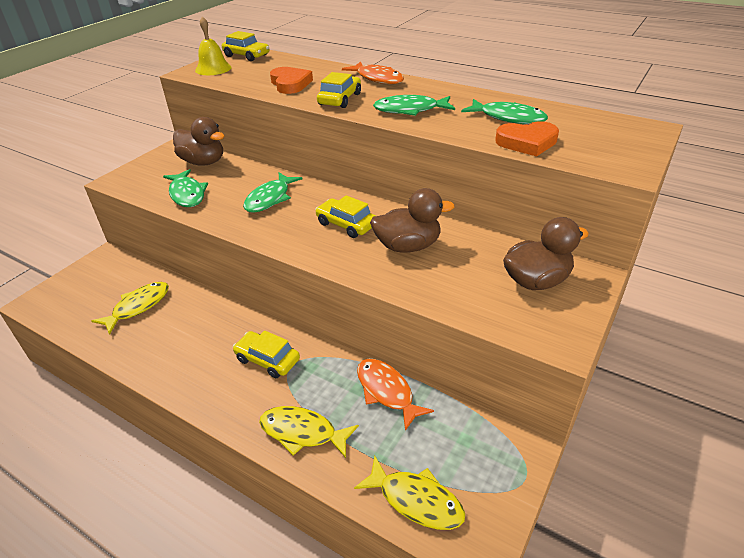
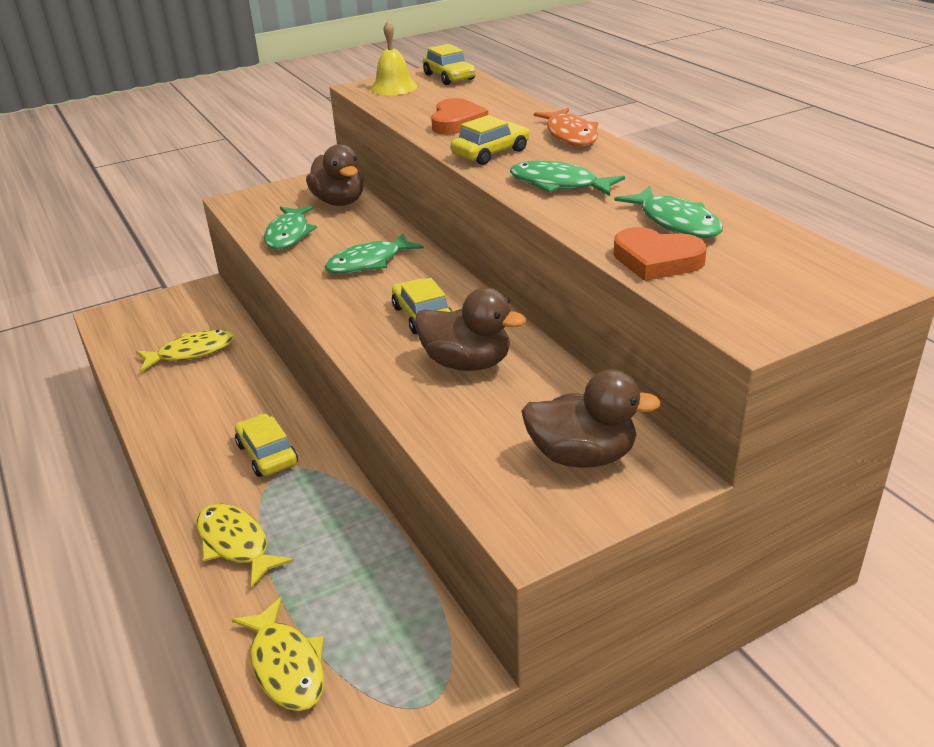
camera: 30 degrees right, 5 degrees down
(387, 391) = (360, 539): orange fish -> none

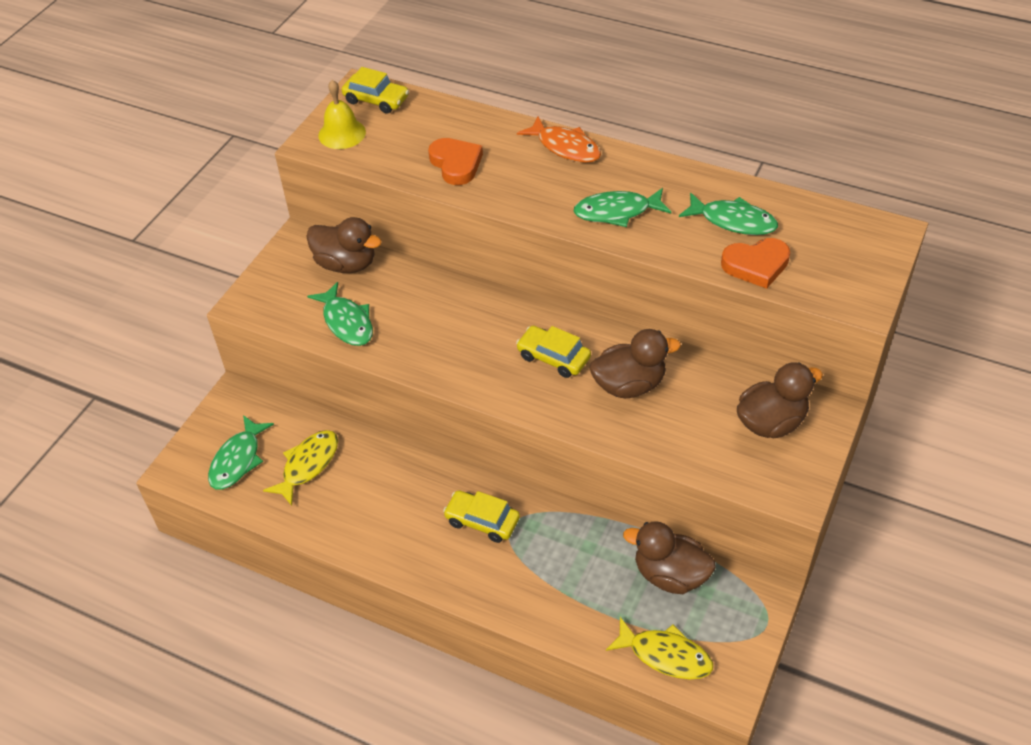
camera: 35 degrees left, 15 degrees up
(236, 544) = (541, 599): yellow fish -> none
(369, 262) = (452, 322): green fish -> green fish (238, 460)
(380, 591) = (670, 575): none -> brown duck
(490, 153) = (527, 194): yellow car -> none

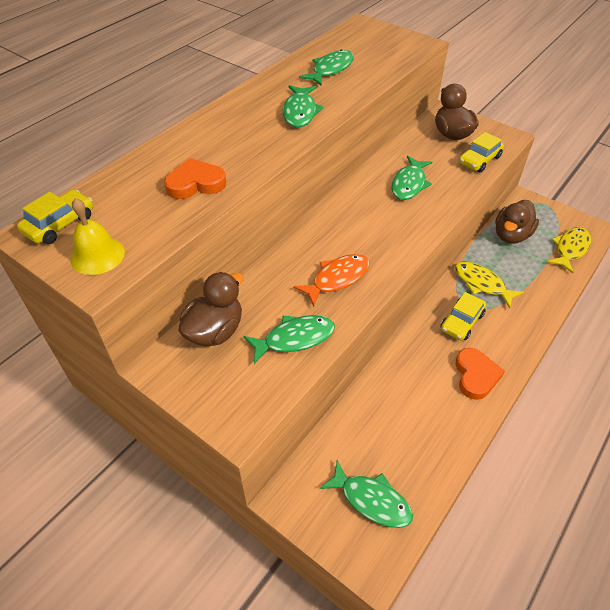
camera: 80 degrees left, 0 degrees up
(308, 465) = (388, 437): yellow fish -> yellow fish (481, 284)
(553, 357) = (374, 215): yellow car -> yellow car (479, 160)
(565, 147) = (209, 123): orange fish -> orange fish (337, 278)
(629, 385) = (409, 184): brown duck -> green fish
(756, 265) = (377, 69): orange heart -> orange heart (475, 376)

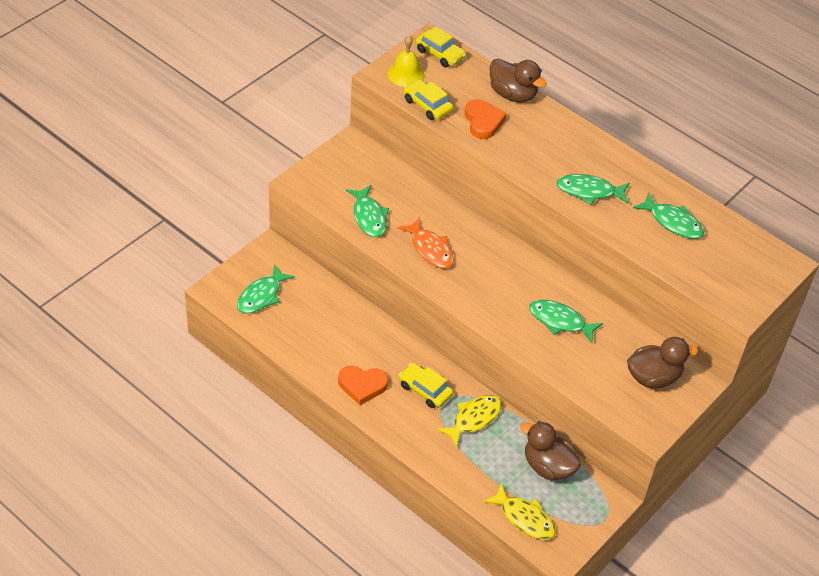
camera: 90 degrees right, 0 degrees up
(215, 331) = (381, 173): brown duck -> brown duck (513, 94)
(479, 160) = (602, 391): yellow car -> yellow car (427, 105)

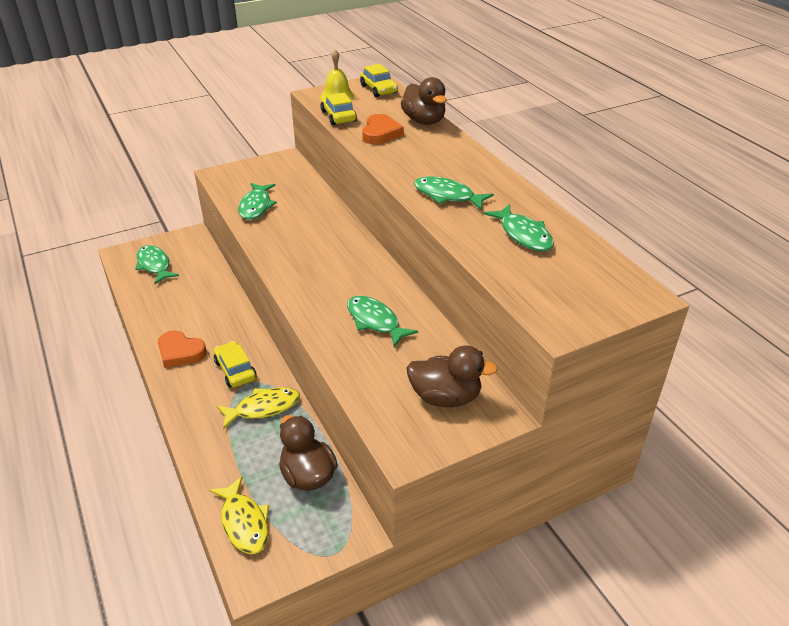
camera: 25 degrees right, 10 degrees down
(261, 296) = (154, 265): green fish -> green fish turned 90 degrees clockwise
(430, 249) = (291, 238): orange fish -> none

